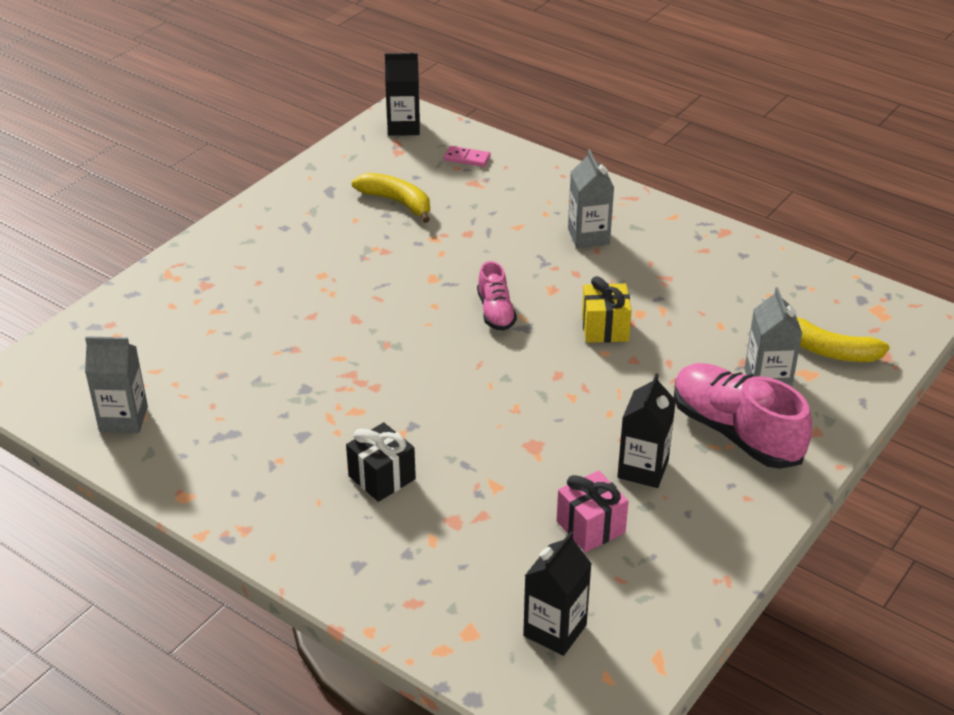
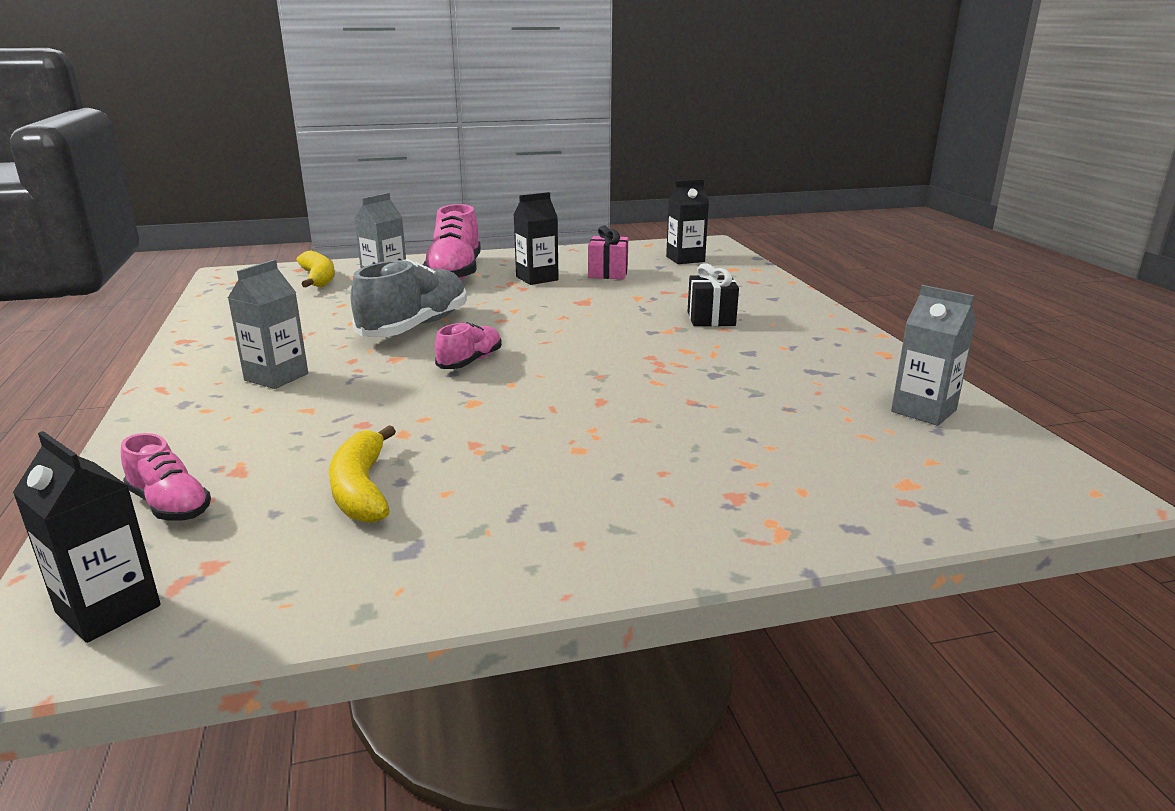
camera: 140 degrees left, 15 degrees down
(467, 158) = (170, 505): pink domino -> pink shoe
(605, 328) = (415, 327): yellow gift -> grey shoe

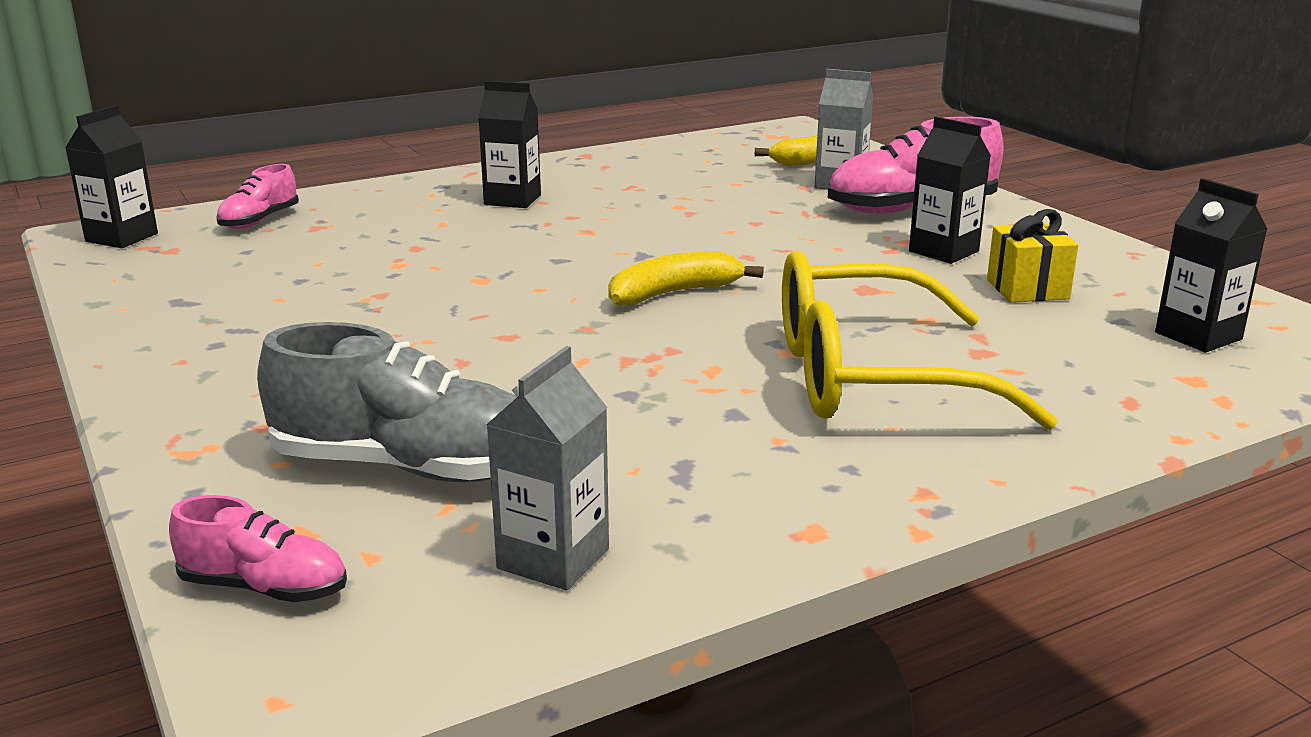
camera: 75 degrees right, 0 degrees up
(276, 377) = (512, 200): grey carton -> black carton
(362, 489) = (284, 269): yellow banana -> yellow banana (674, 293)
(415, 327) = (688, 223): grey shoe -> grey shoe (409, 467)
(470, 361) = (595, 262): pink shoe -> pink shoe (264, 588)
(608, 273) = (1027, 289): pink gift -> yellow gift
(711, 319) = (869, 377): black gift -> yellow glasses

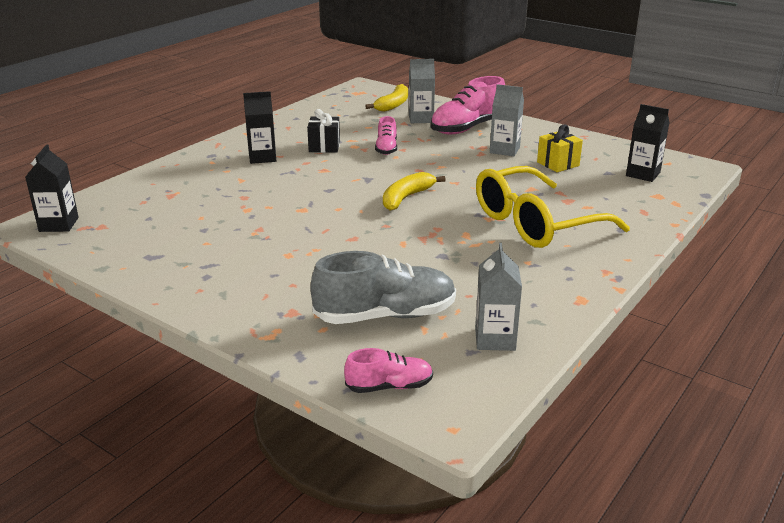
camera: 25 degrees left, 5 degrees up
(259, 221) = (131, 197): pink shoe -> pink shoe (386, 148)
(628, 200) = (324, 146): none -> black gift
(943, 251) = (504, 150): black carton -> grey carton

